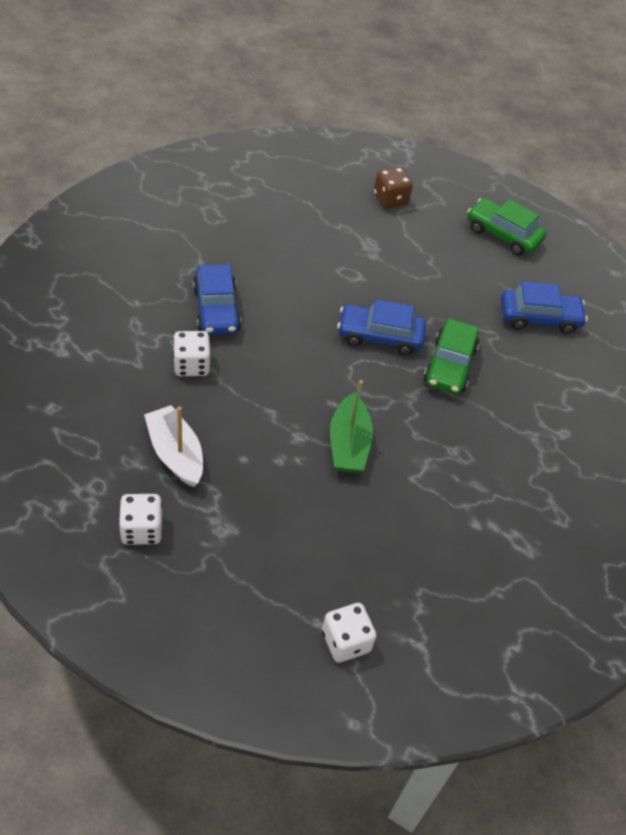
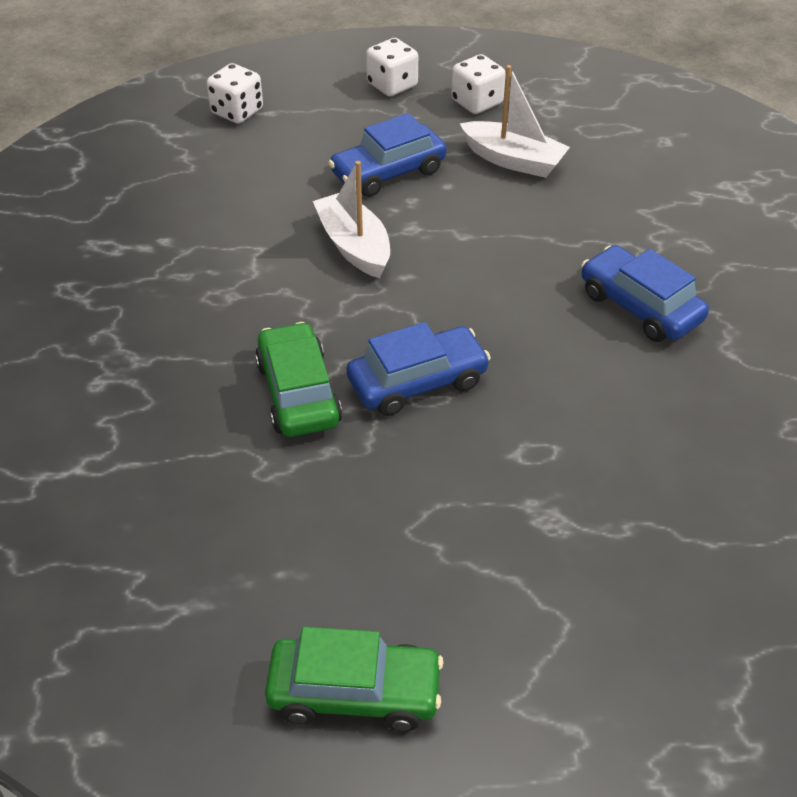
camera: 155 degrees right, 5 degrees down
(191, 365) = (592, 236): white dice -> white dice (392, 85)
(348, 444) = (354, 246): green boat -> white boat
(390, 199) = (602, 642): brown dice -> none
(539, 318) = (204, 544): blue car -> blue car (388, 172)

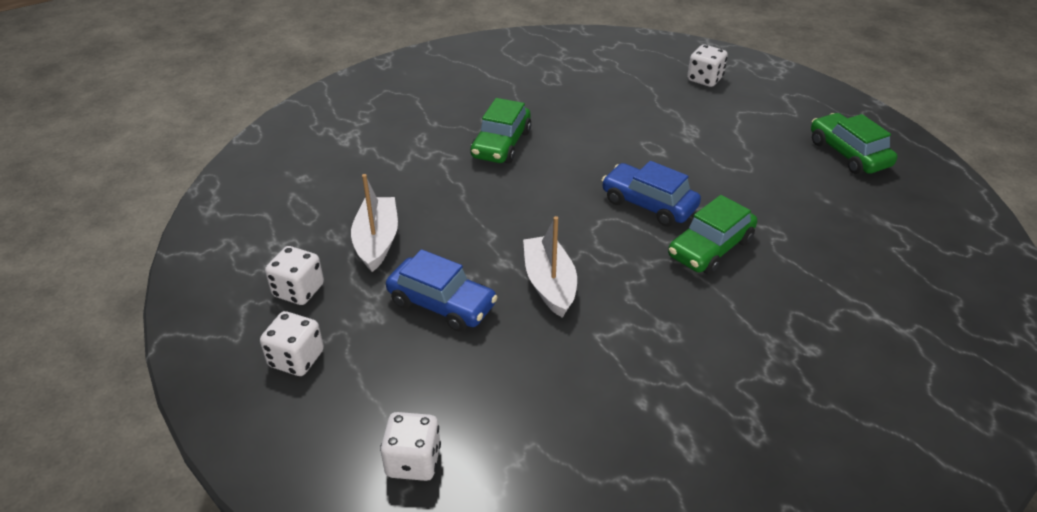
camera: 120 degrees left, 5 degrees down
(354, 246) = (549, 284): white boat -> white boat turned 135 degrees clockwise
(640, 306) = (501, 144): blue car -> green car
(703, 641) = (704, 79): none -> white dice

